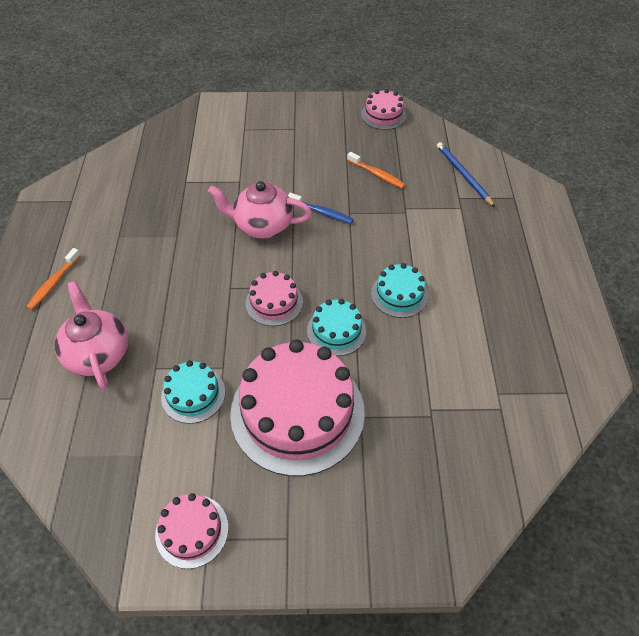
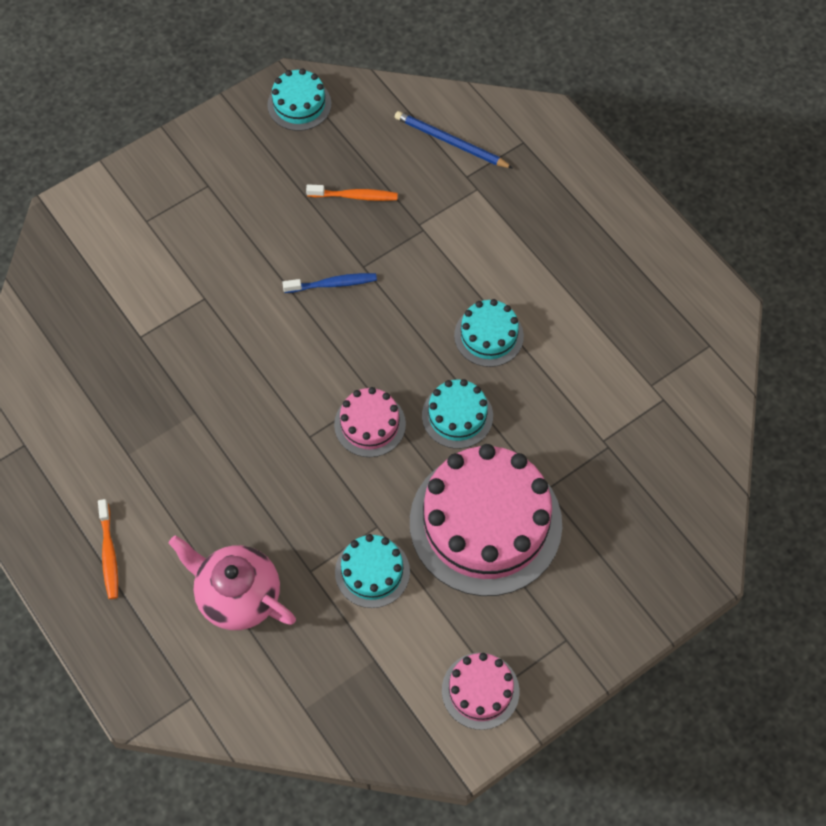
camera: 35 degrees left, 10 degrees up
(262, 226) = (281, 341): pink teapot -> none
(383, 115) = (299, 104): pink cake -> turquoise cake

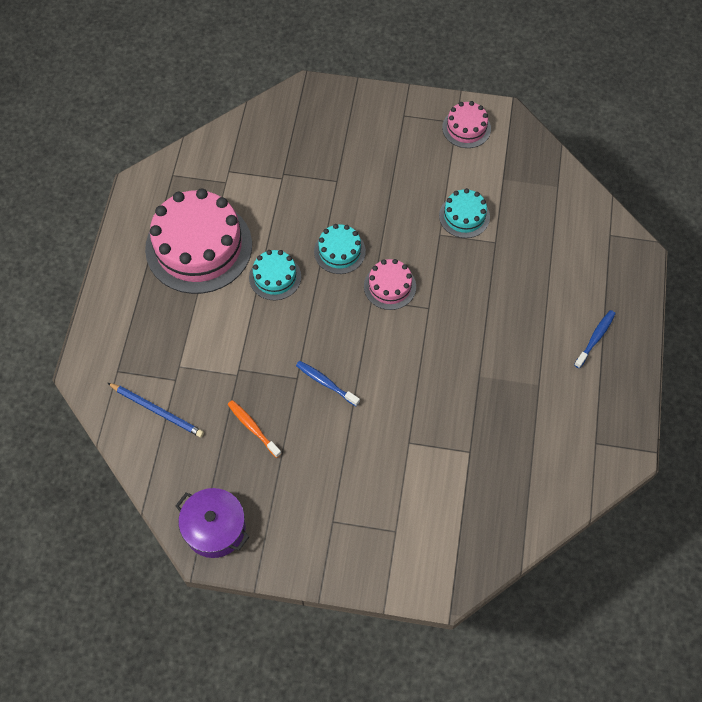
camera: 135 degrees left, 0 degrees up
(109, 554) = (595, 338): orange toothbrush -> blue toothbrush
(238, 596) = (544, 261): pink teapot -> none
(299, 104) = (215, 528): turquoise cake -> purple pot
(450, 142) = (157, 411): blue pencil -> blue pencil turned 45 degrees counterclockwise
(485, 523) = (384, 191): pink cake -> pink cake (199, 247)

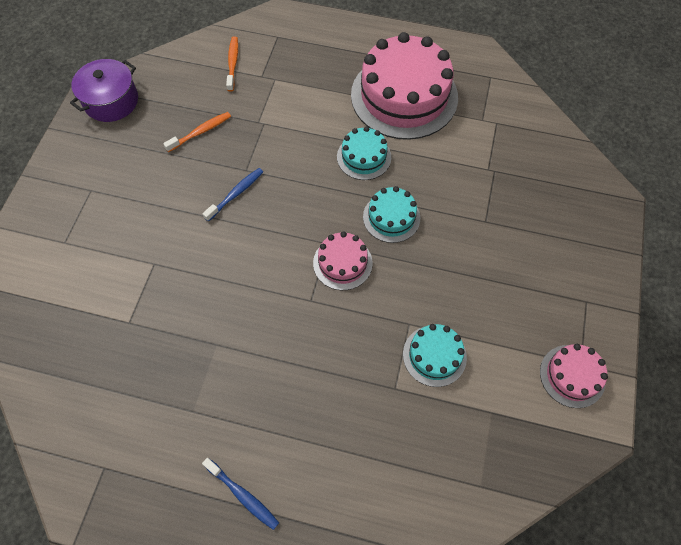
camera: 95 degrees right, 0 degrees up
(157, 411) = (233, 63): blue pencil -> orange toothbrush

